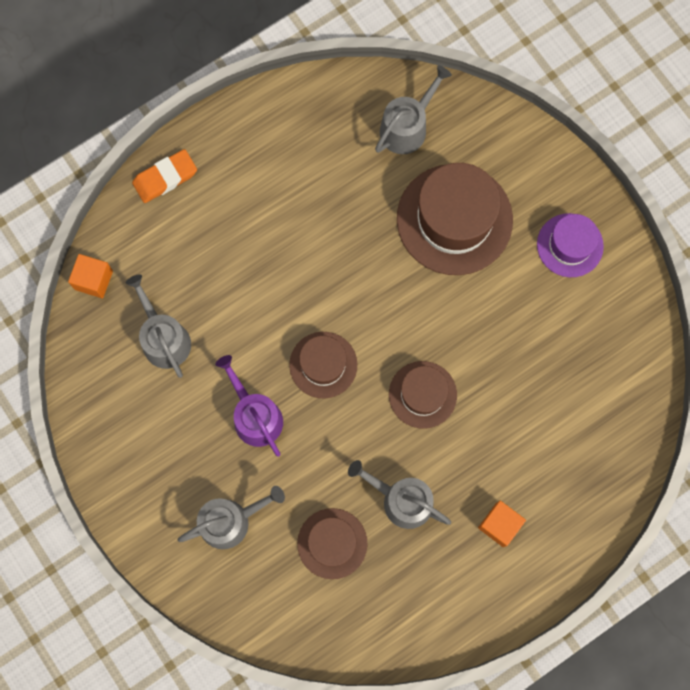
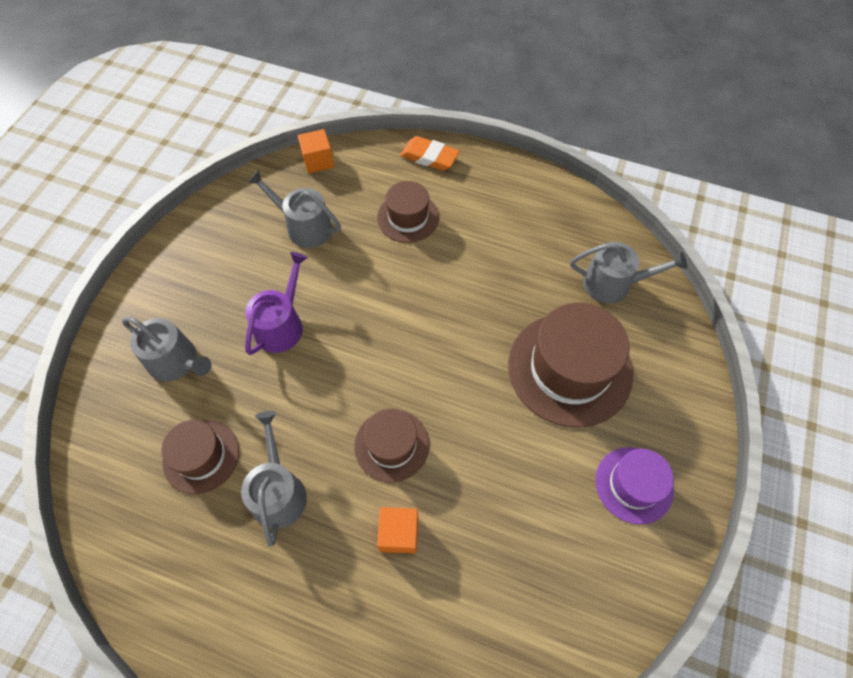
camera: 55 degrees right, 15 degrees down
(164, 338) = (304, 226): grey watering can -> grey watering can turned 90 degrees counterclockwise
(323, 365) = (361, 347): brown hat -> brown hat (408, 217)
(499, 525) = (309, 605): orange cube -> orange cube (399, 533)

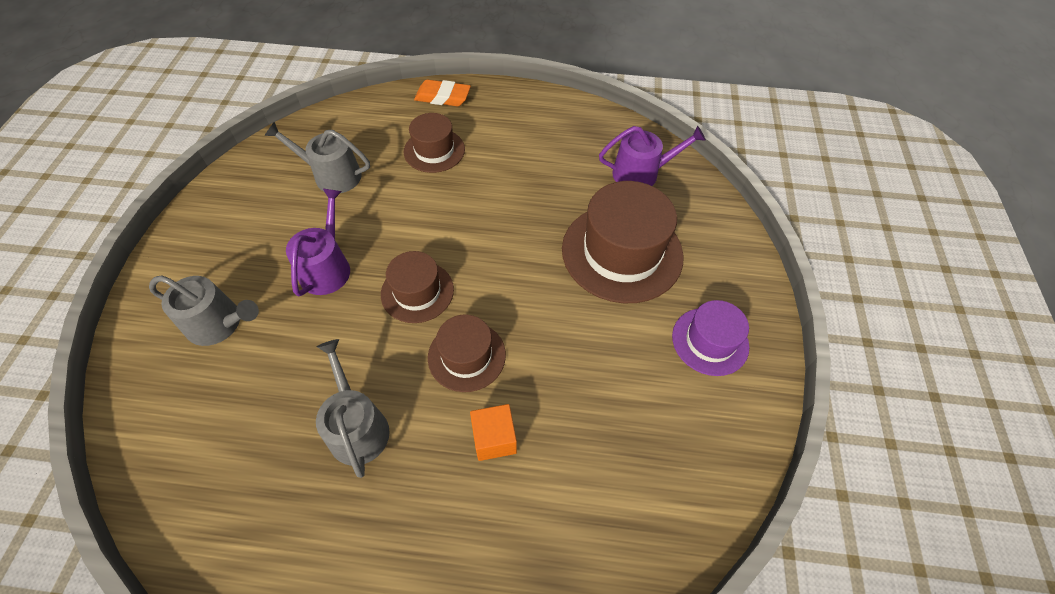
camera: 15 degrees left, 5 degrees down
(201, 456) = (264, 411): brown hat -> brown hat (417, 291)
(318, 161) = (333, 116): orange cube -> none
(613, 283) = (641, 173): grey watering can -> purple watering can

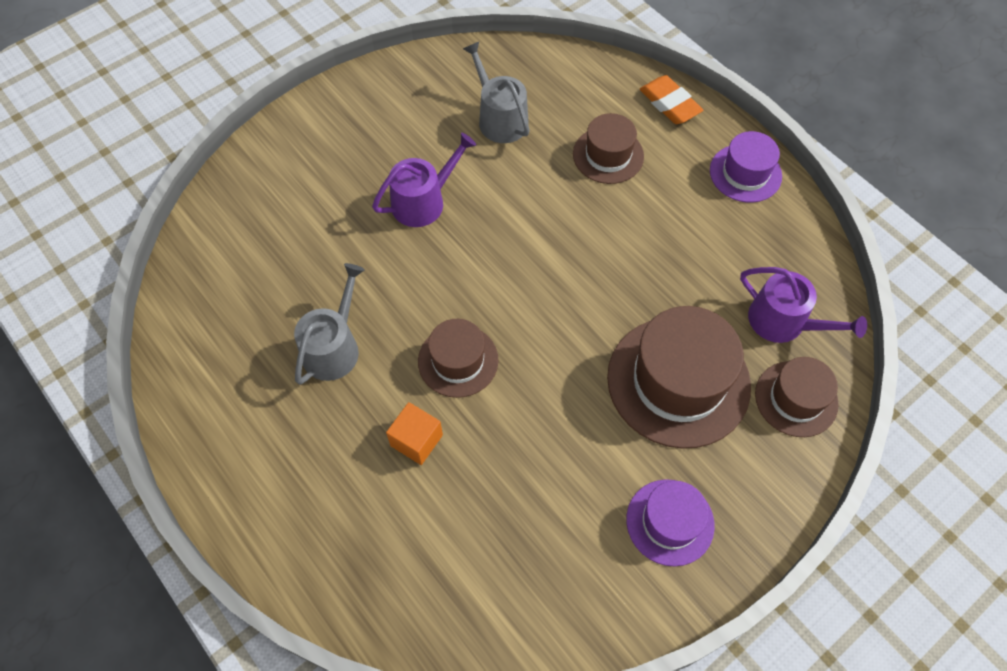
camera: 45 degrees right, 5 degrees up
(219, 324) = (312, 190): grey watering can -> none
(417, 291) = (471, 277): brown hat -> brown hat (796, 399)
(530, 107) = (745, 173): none -> purple hat

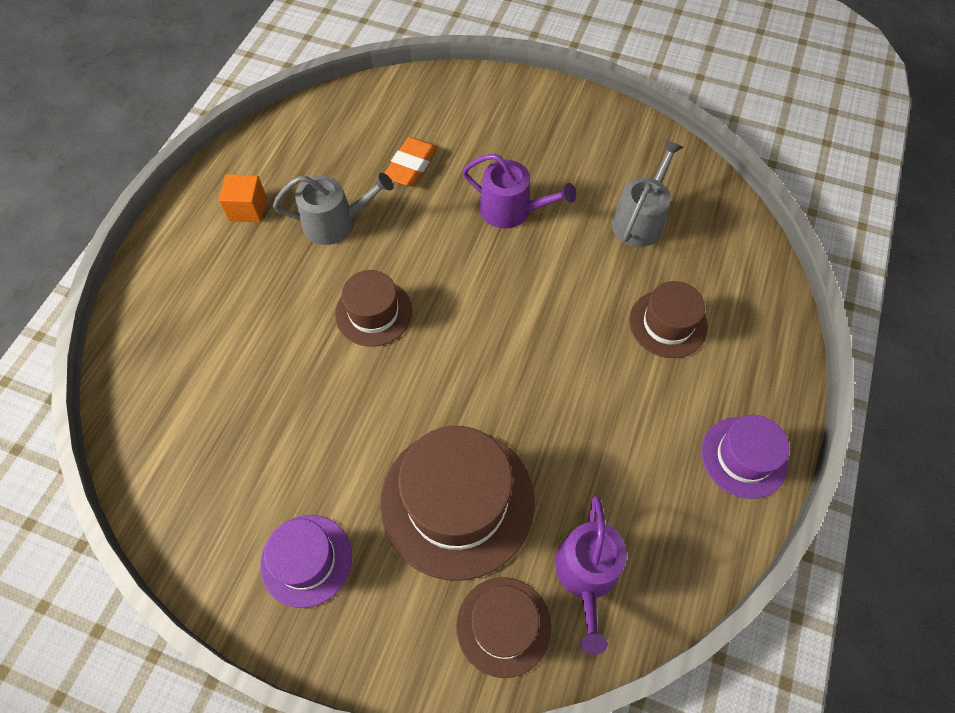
camera: 60 degrees right, 0 degrees up
(416, 440) = (284, 320): orange cube -> orange cube (248, 209)
(669, 104) = (773, 348): orange eraser -> orange eraser (411, 165)

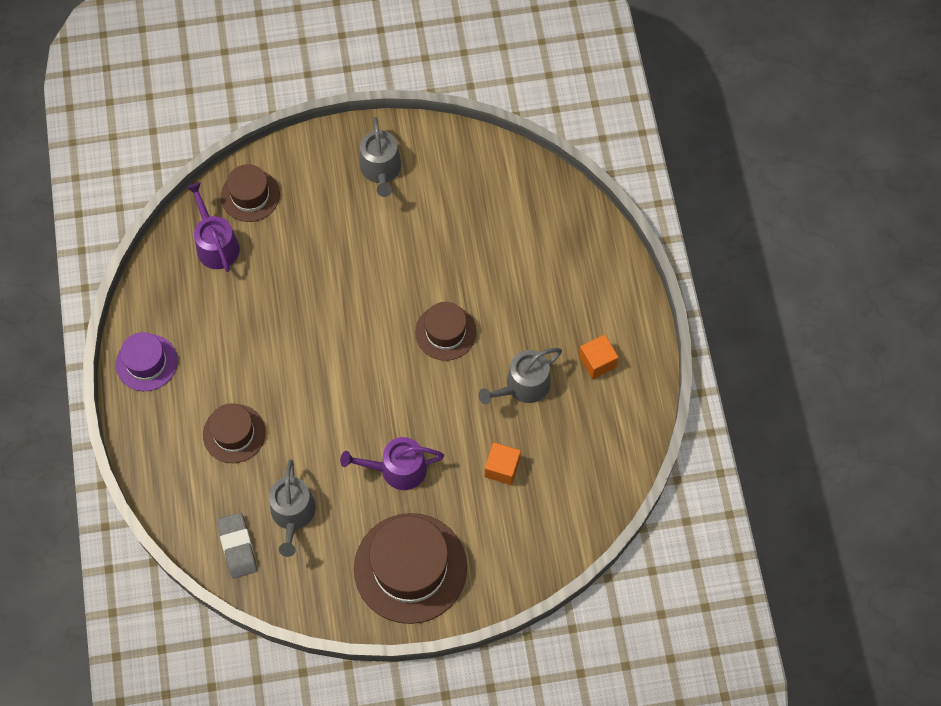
camera: 150 degrees right, 5 degrees up
(306, 560) = (381, 170): purple hat -> grey watering can
(411, 165) = (502, 468): orange eraser -> orange cube
(457, 501) = (314, 244): brown hat -> brown hat (410, 568)
(710, 218) = (237, 547): none -> grey eraser

